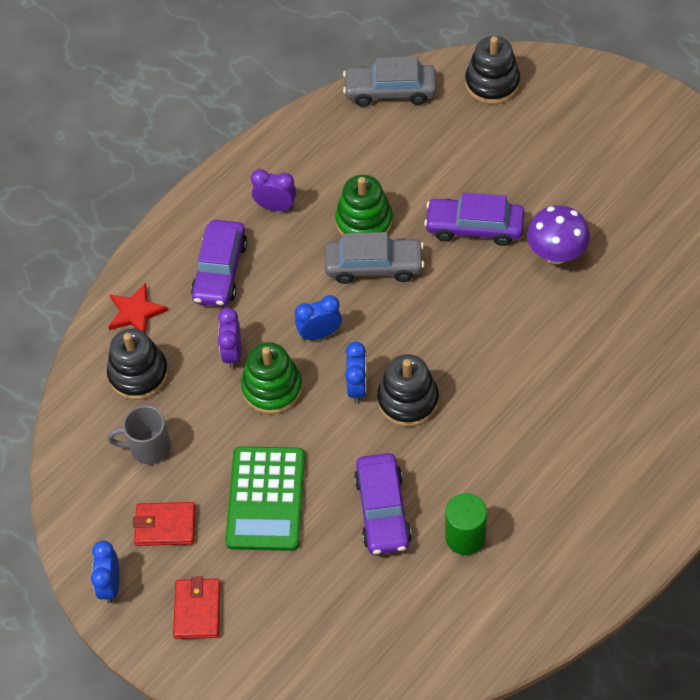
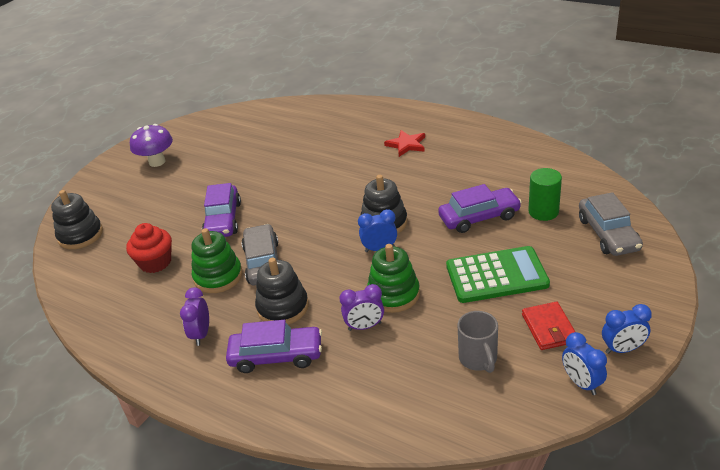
camera: 100 degrees left, 20 degrees down
(136, 312) = (333, 408): red star -> red star (406, 145)
(138, 374) = (403, 387): black stacking toy -> black stacking toy (283, 307)
(197, 610) = (611, 291): red wallet -> none
(319, 334) = (334, 279): blue clock -> blue clock (581, 383)
(390, 91) = (76, 289): grey car -> grey car (608, 234)
(412, 161) = (155, 262): none -> red cupcake
(465, 537) = (482, 180): green cylinder -> green cylinder (543, 212)
(556, 254) = (246, 181): purple mushroom -> purple mushroom (157, 162)

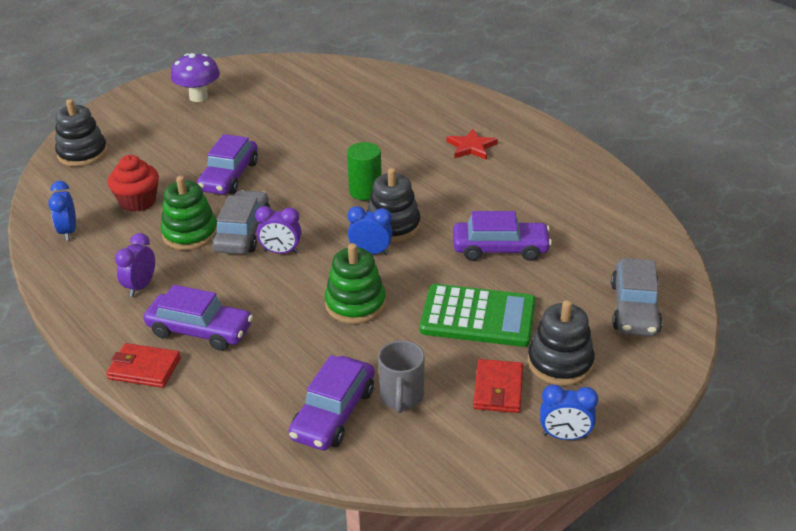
camera: 15 degrees right, 0 degrees up
(247, 404) = (144, 368): none -> red wallet
(283, 307) = (235, 284): black stacking toy -> black stacking toy (560, 363)
(364, 326) = (305, 328): purple clock -> purple clock (281, 252)
(432, 390) = (333, 413): none -> purple car
(543, 212) = (576, 263): green cylinder -> green cylinder (365, 191)
(581, 383) = (495, 456): blue clock -> blue clock (68, 232)

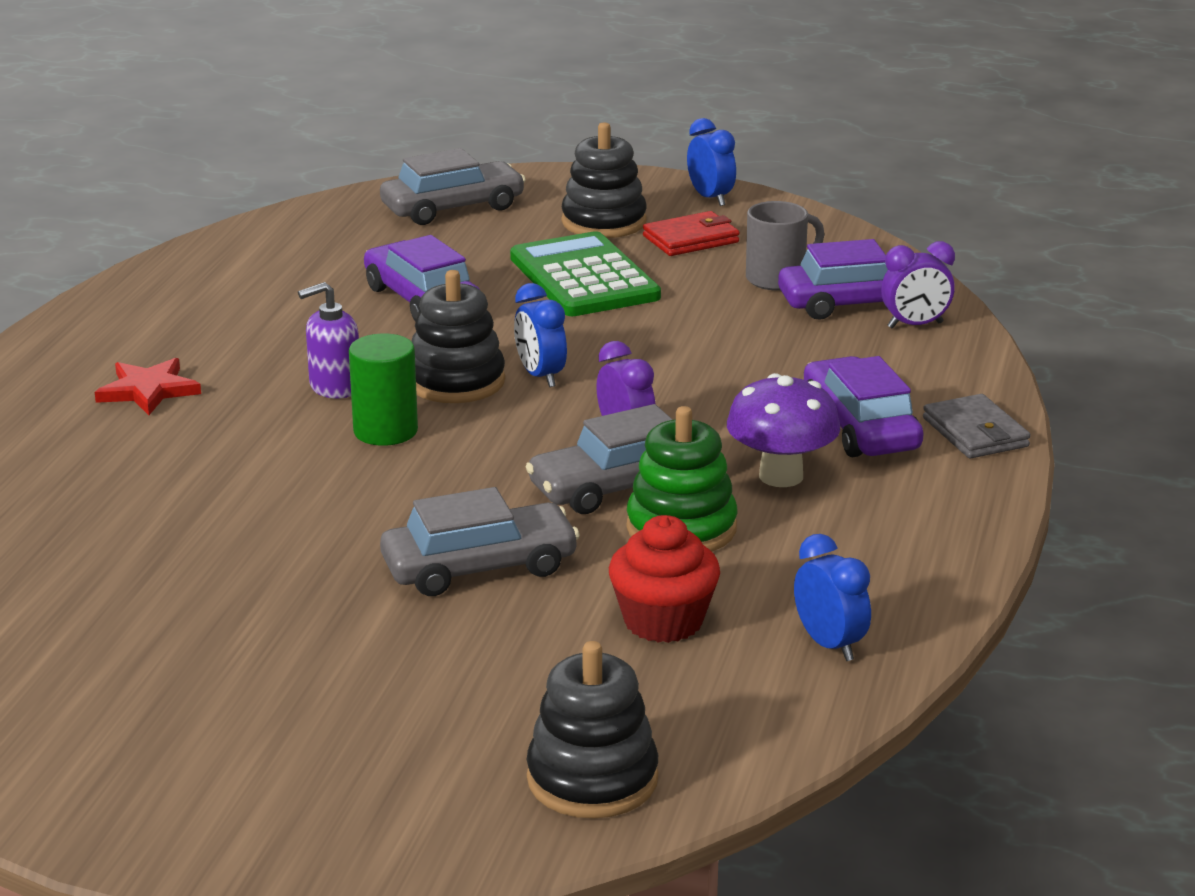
camera: 125 degrees left, 10 degrees down
(68, 232) = (829, 645): blue clock -> blue clock turned 75 degrees counterclockwise
(140, 286) = (850, 509): purple clock -> purple clock (915, 325)
(144, 368) = (975, 432): red wallet -> grey wallet
(198, 97) = (203, 751): purple mushroom -> purple mushroom (781, 476)
(229, 176) = (479, 567): purple car -> grey car
(355, 304) = (663, 350): green stacking toy -> none
(424, 192) = (334, 387): none -> purple soap dispenser

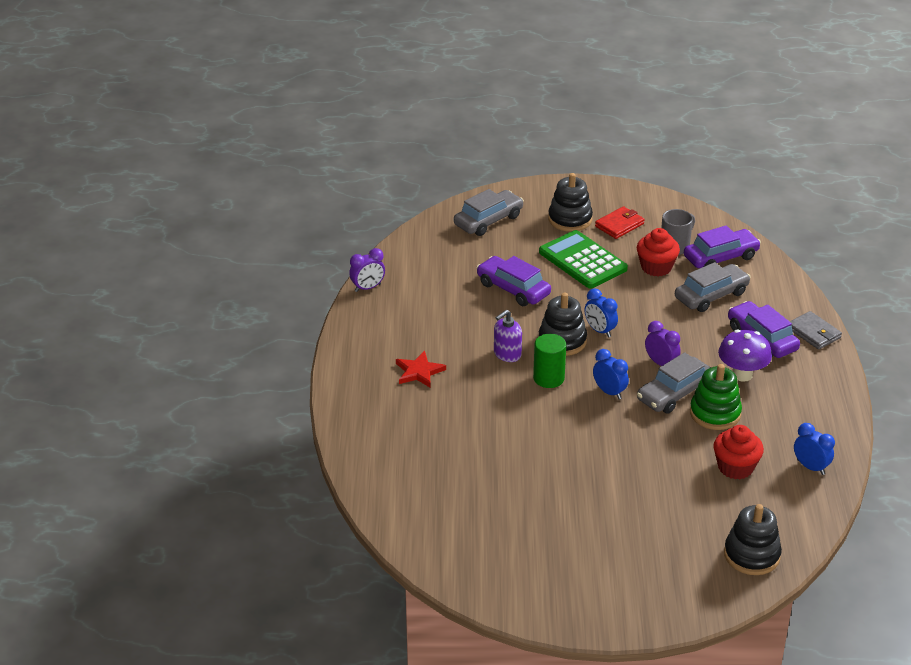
camera: 15 degrees left, 10 degrees up
(479, 567) = (640, 452): grey car -> grey car (711, 295)
(710, 198) = (613, 193): blue clock -> blue clock (609, 392)
(719, 302) = (656, 267): none -> red cupcake
(915, 325) = (755, 268): purple clock -> purple clock (367, 288)

